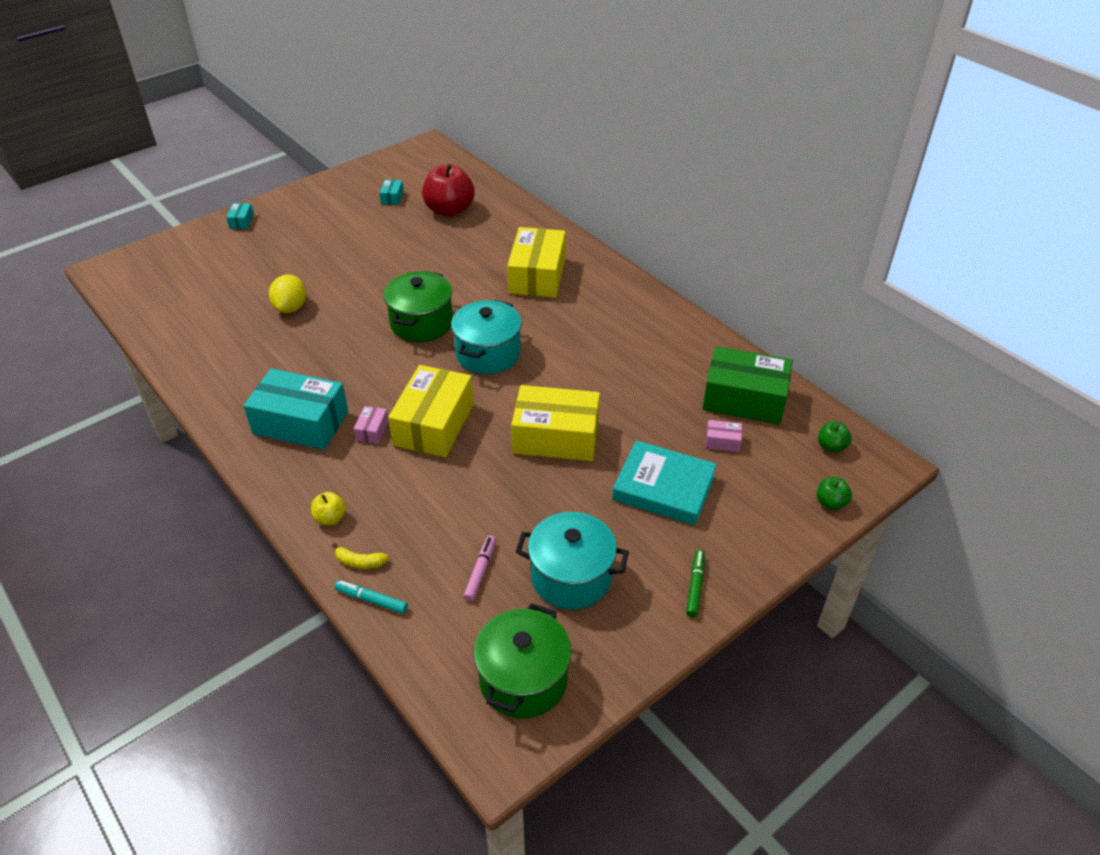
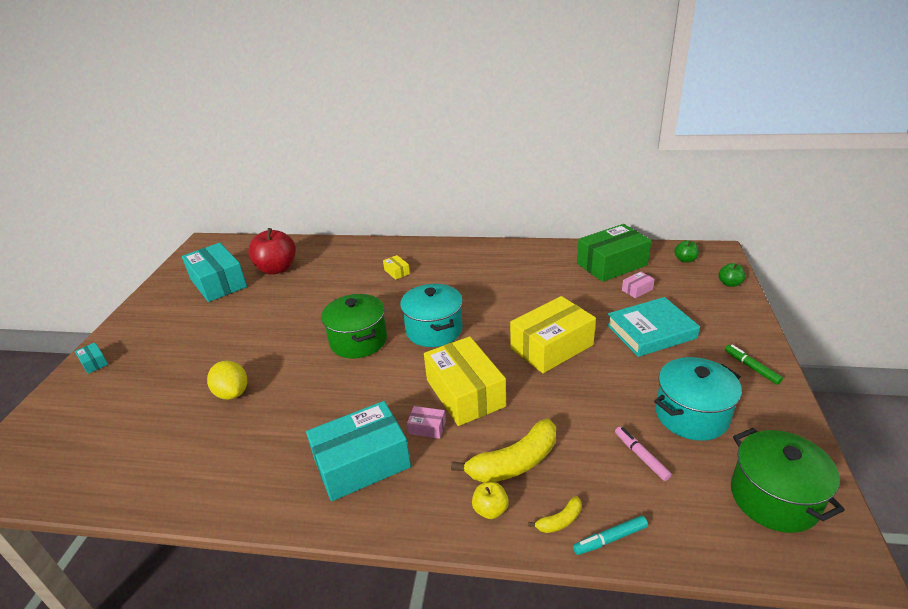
camera: 40 degrees left, 10 degrees down
(372, 430) = (427, 427): pink box -> pink box turned 45 degrees counterclockwise
(390, 501) = (514, 463): none -> yellow banana
(392, 197) = (218, 283): turquoise box -> turquoise box, size x2.40
(537, 275) = (397, 272): yellow box -> yellow box, size x0.42

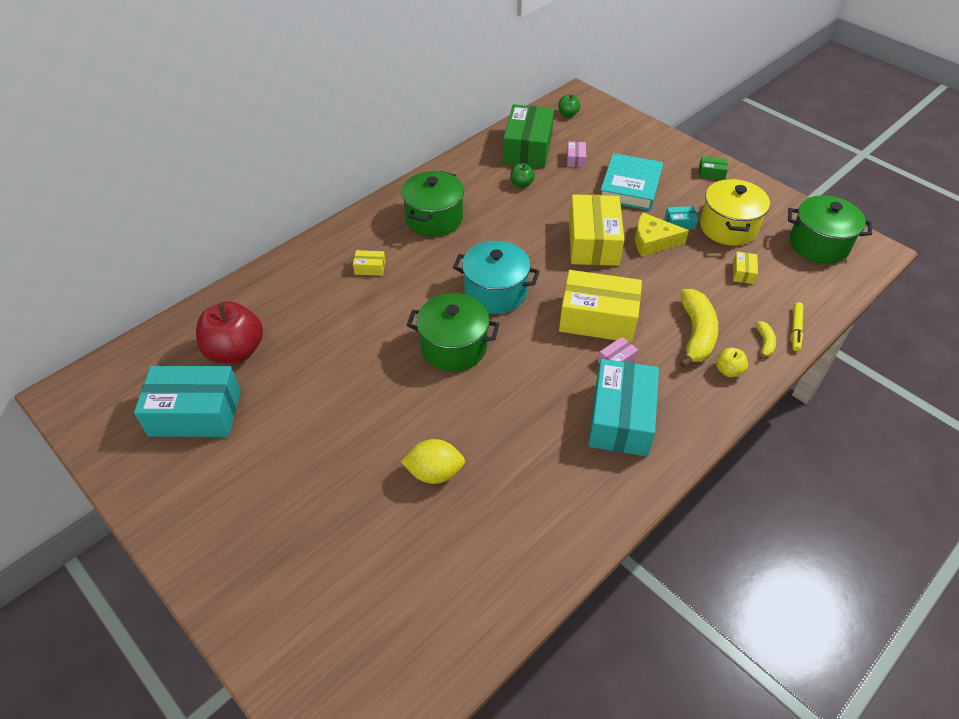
camera: 55 degrees left, 15 degrees up
(94, 363) = (230, 587): turquoise box -> turquoise box (679, 223)
(476, 269) = (434, 219): none -> green pot
(600, 377) = (653, 241): none -> yellow cheese
(610, 539) = (795, 329): turquoise marker -> yellow marker
(641, 456) = (743, 273): pink marker -> yellow box
(691, 415) = (728, 227): turquoise pot -> yellow pot
(729, 284) = (620, 118): green apple -> green apple (521, 184)
(751, 367) = (711, 173): green marker -> green box

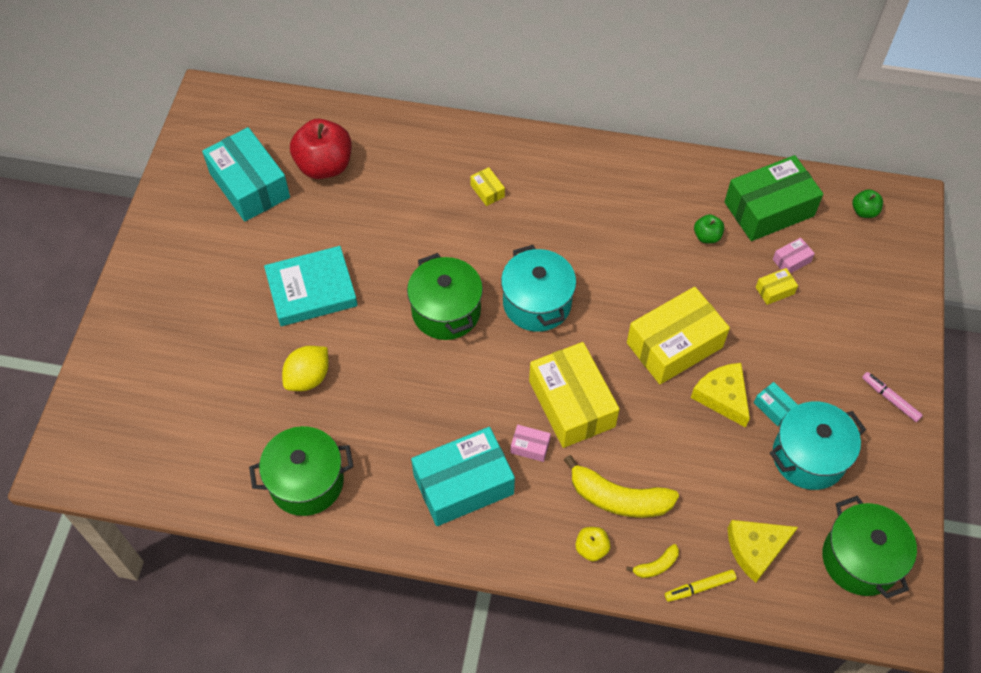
camera: 55 degrees right, 10 degrees up
(434, 219) = (592, 197): green pot -> green pot (306, 482)
(434, 472) = (308, 378): yellow lemon -> yellow lemon turned 75 degrees clockwise
(630, 186) = (793, 333): turquoise book -> turquoise book (312, 290)
(696, 334) = (618, 498): yellow banana -> yellow banana turned 45 degrees clockwise
(711, 173) = (890, 399): green box -> pink marker
(728, 227) = (808, 457): yellow pot -> turquoise pot
(743, 273) = (746, 502): yellow box -> yellow box (774, 290)
(782, 287) = (756, 549): none -> yellow cheese

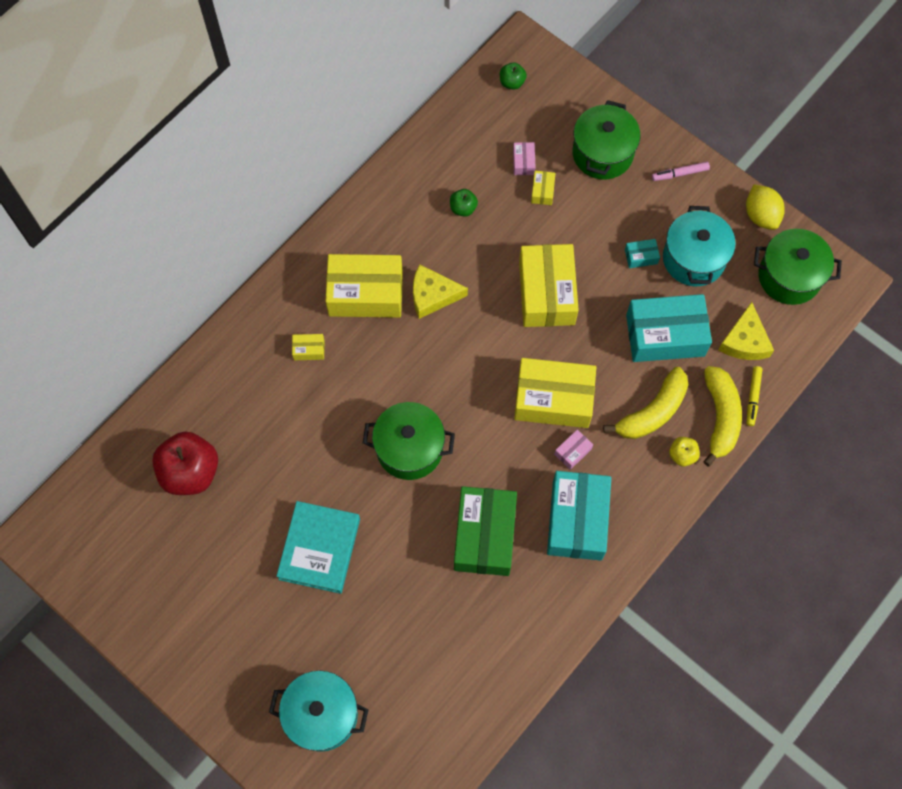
camera: 60 degrees left, 10 degrees up
(250, 185) = (169, 549): turquoise box -> turquoise box (665, 335)
(306, 482) = (505, 643): green pot -> green pot (602, 153)
(308, 378) = (407, 594): yellow lemon -> yellow lemon (761, 215)
(537, 303) = (446, 373): turquoise pot -> turquoise pot (322, 714)
(569, 205) = (365, 293): none -> yellow box
(656, 565) = (720, 417): yellow banana -> yellow banana, size x2.11
(722, 396) = (611, 286): yellow cheese -> yellow cheese (433, 295)
(769, 209) = (466, 147): green box -> green box (485, 536)

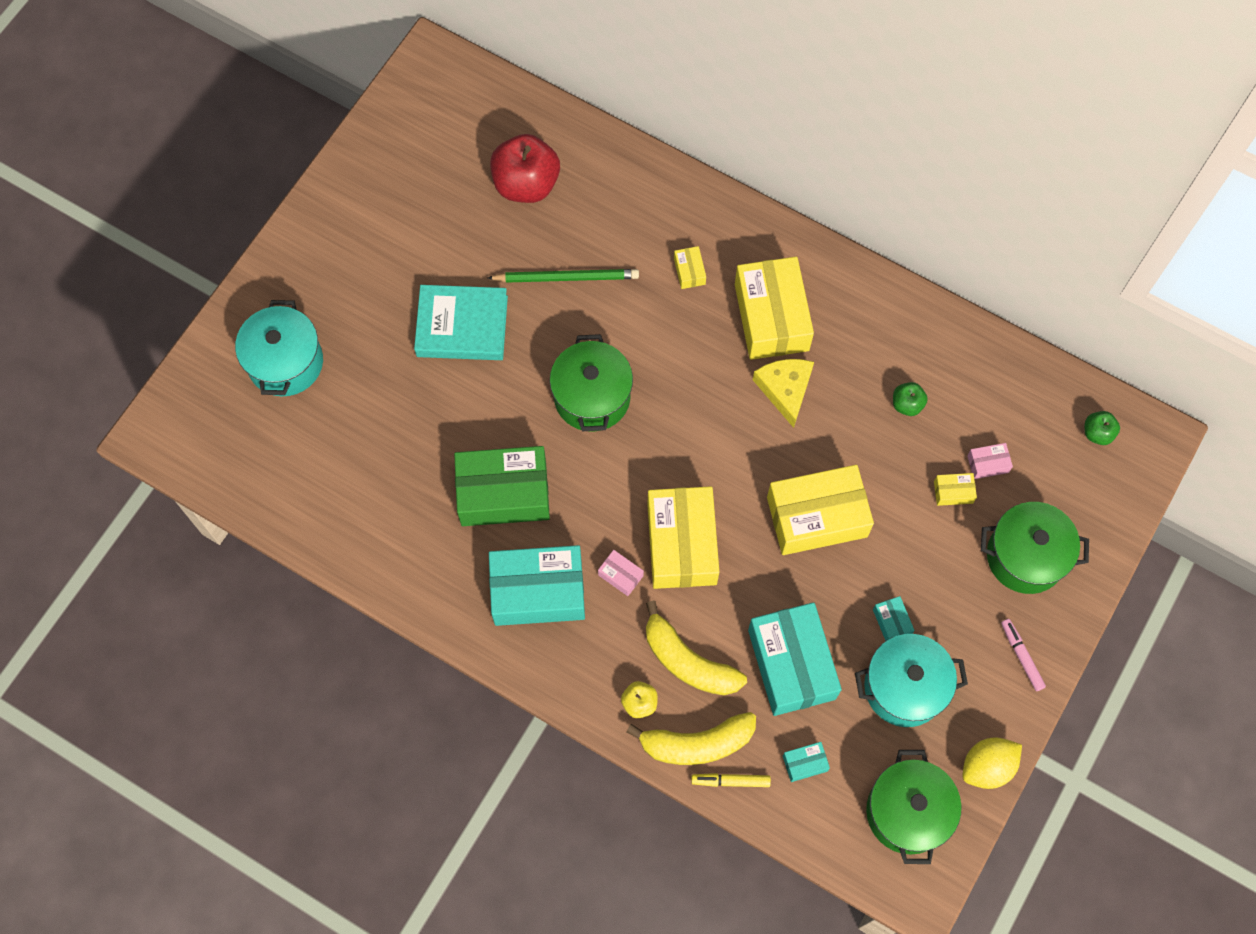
camera: 80 degrees right, 0 degrees up
(292, 451) = (566, 277): none -> green pencil
(744, 341) = (805, 763): yellow cheese -> turquoise box

